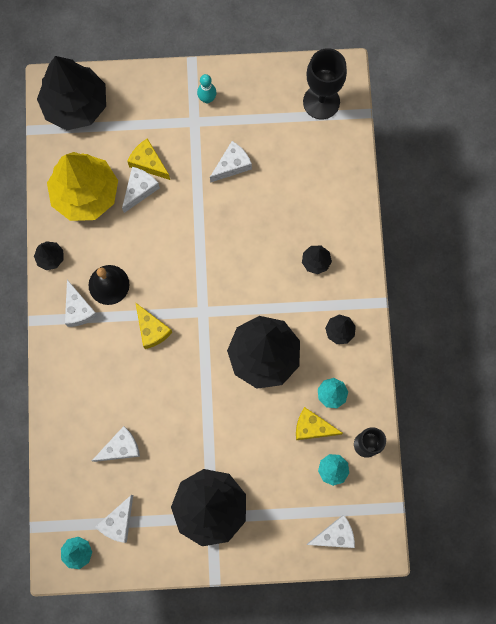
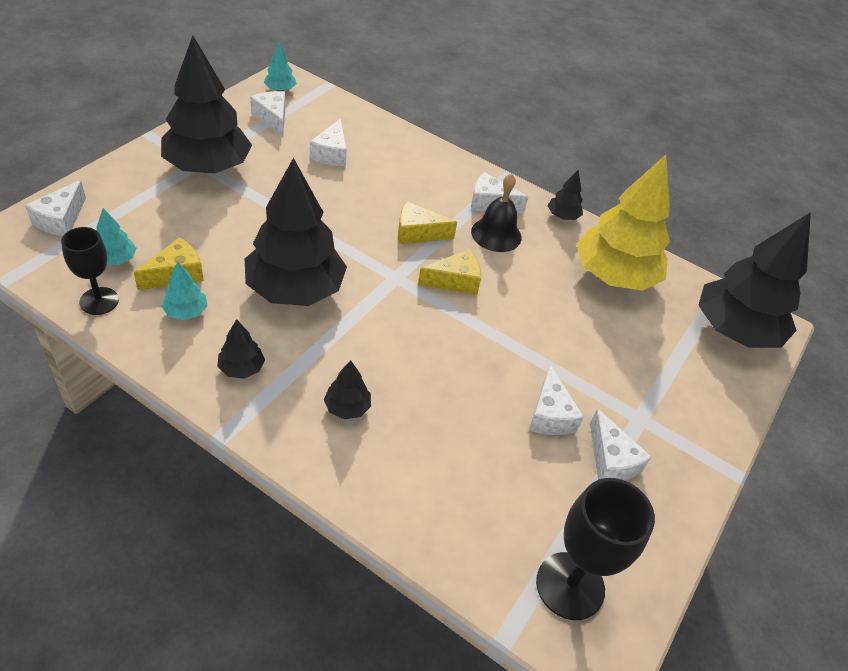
camera: 120 degrees right, 30 degrees down
(139, 190) = (585, 316): white cheese -> white cheese (611, 460)
(148, 163) = (613, 343): yellow cheese -> yellow cheese (455, 281)
(207, 99) = (666, 452): turquoise bowling pin -> none

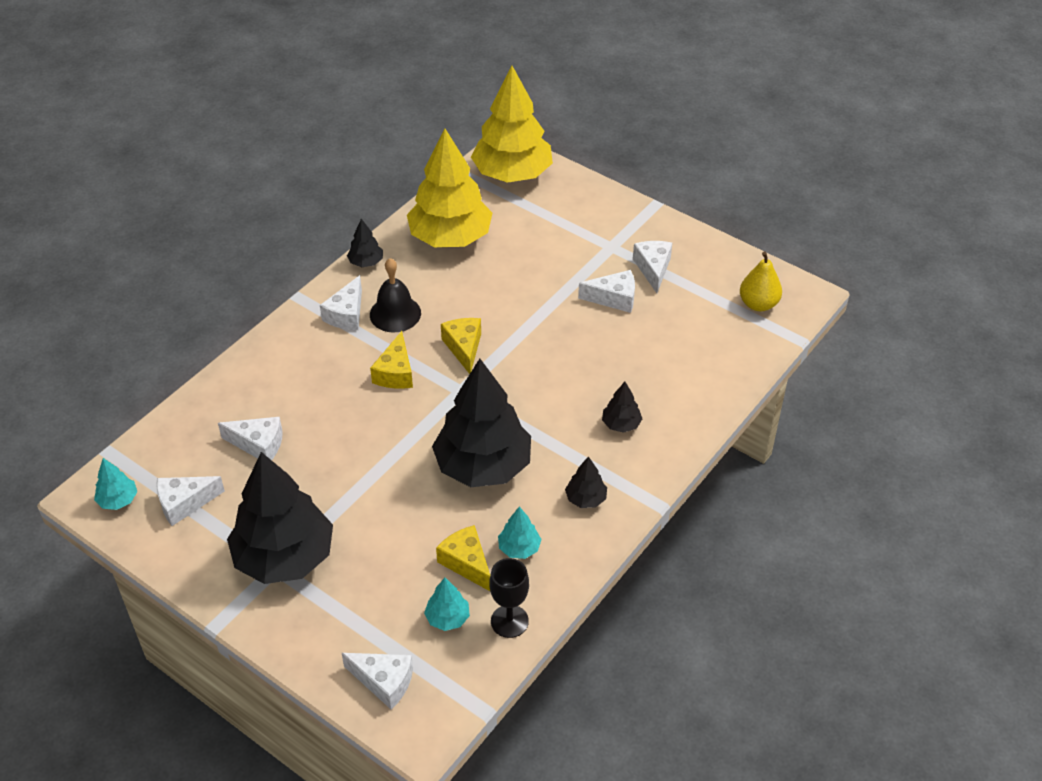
camera: 80 degrees left, 0 degrees up
(570, 585) = (758, 304): black goblet -> yellow pear
(611, 460) = (653, 269): white cheese -> white cheese turned 75 degrees counterclockwise
(734, 330) = (512, 174): black tree -> yellow tree

